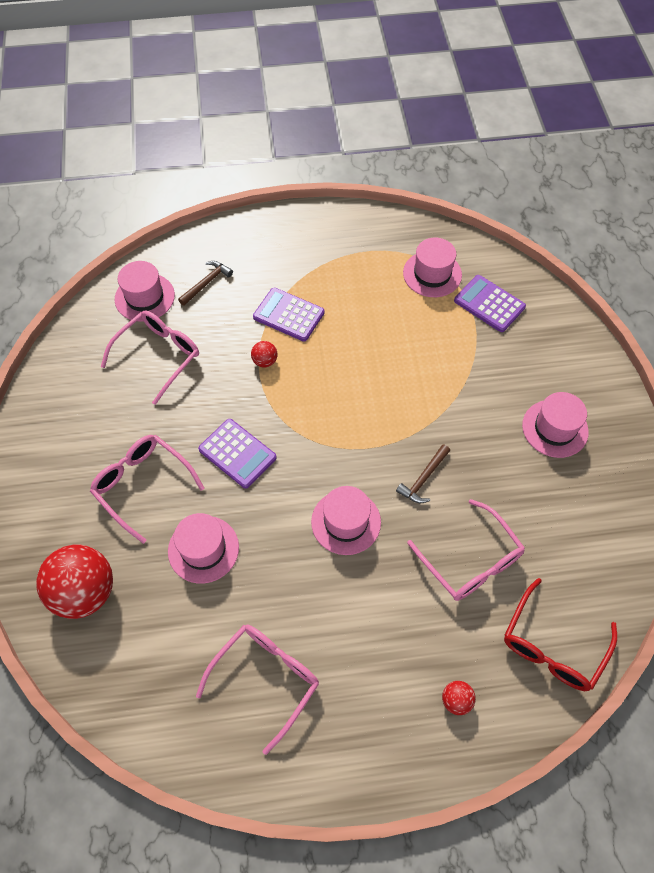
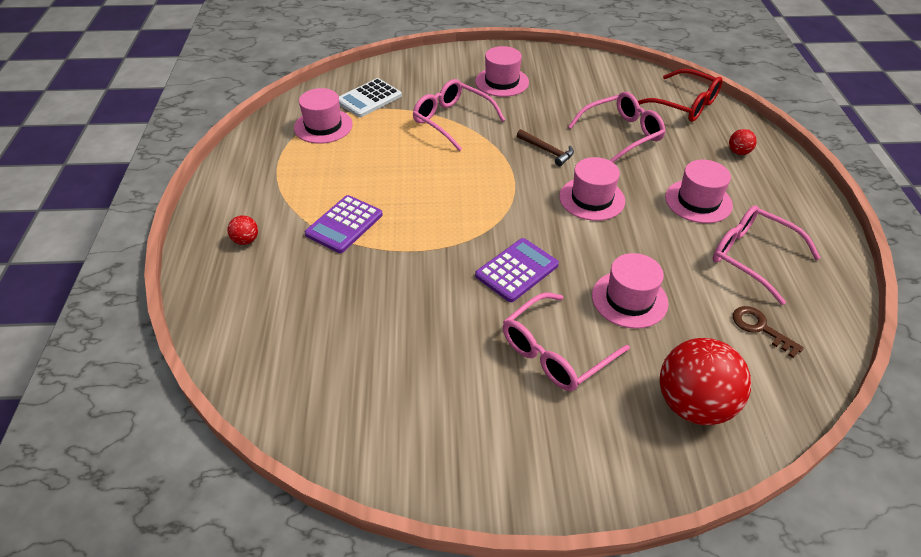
camera: 85 degrees left, 15 degrees down
(144, 297) = (276, 355): pink hat -> pink hat (698, 201)
(158, 356) = (374, 339): pink glasses -> pink glasses (452, 120)
(167, 667) = (760, 328): none -> brown key
(207, 283) = (274, 292): brown hammer -> none
(265, 361) = (402, 245): red ball -> red ball (246, 240)
(489, 304) = (369, 99): purple calculator -> white calculator

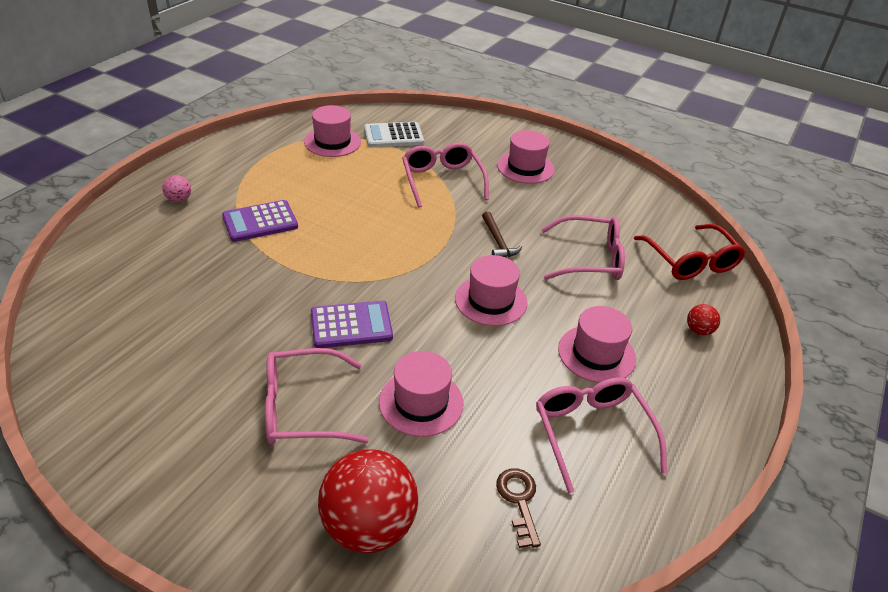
camera: 30 degrees right, 5 degrees down
(246, 240) = (179, 200): red ball -> pink ball

